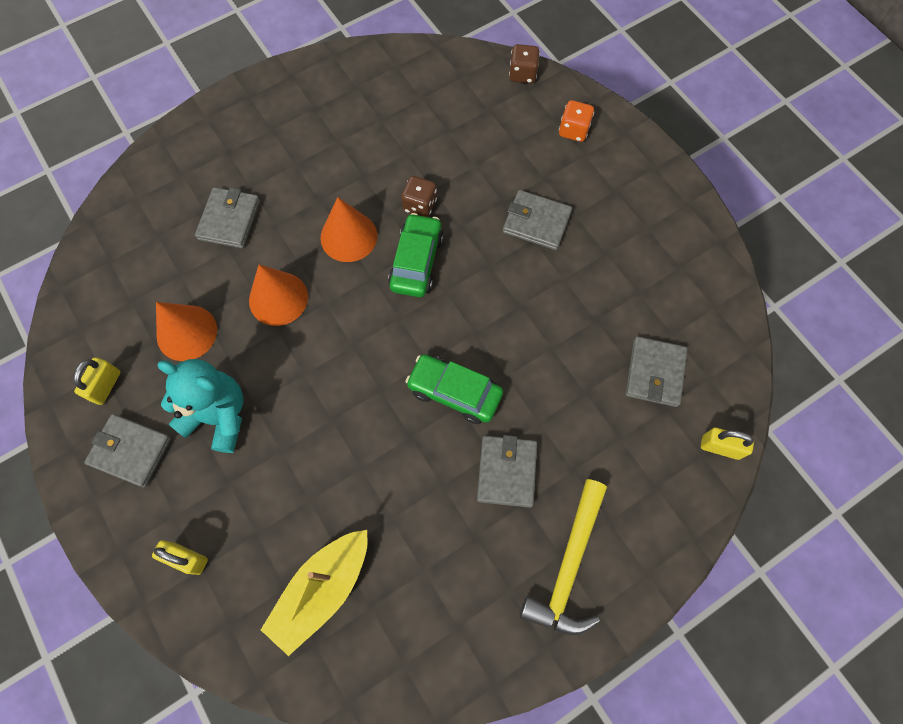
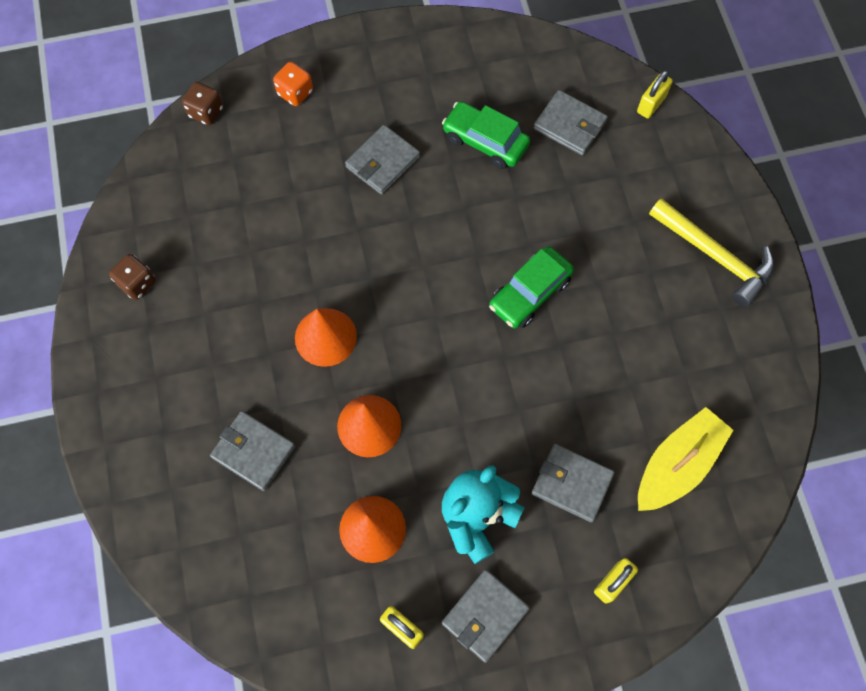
camera: 70 degrees left, 0 degrees up
(322, 590) = (677, 464): yellow boat -> yellow boat turned 105 degrees counterclockwise
(416, 262) = (381, 282): green car -> green car (485, 141)
(419, 205) = (318, 259): brown dice -> brown dice (137, 283)
(506, 472) = (619, 275): grey wallet -> grey wallet (572, 484)

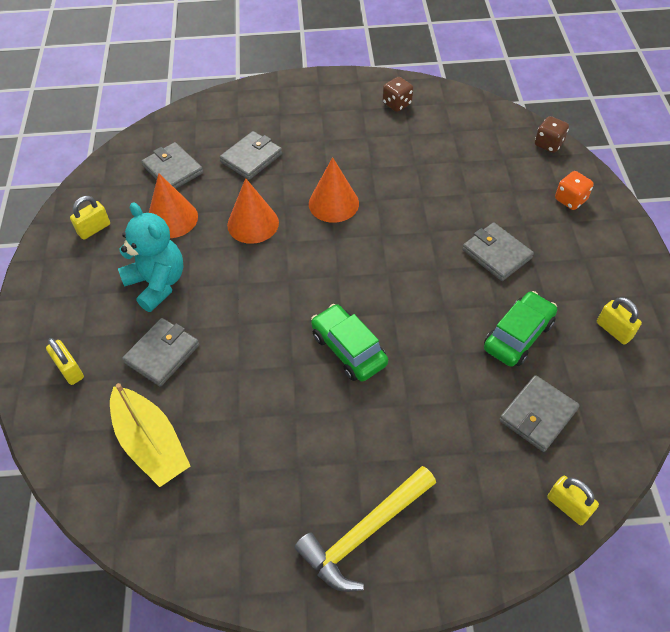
camera: 100 degrees right, 15 degrees down
(464, 62) = (614, 330): none -> yellow padlock
(485, 616) = (81, 279): grey wallet -> grey wallet (173, 170)

